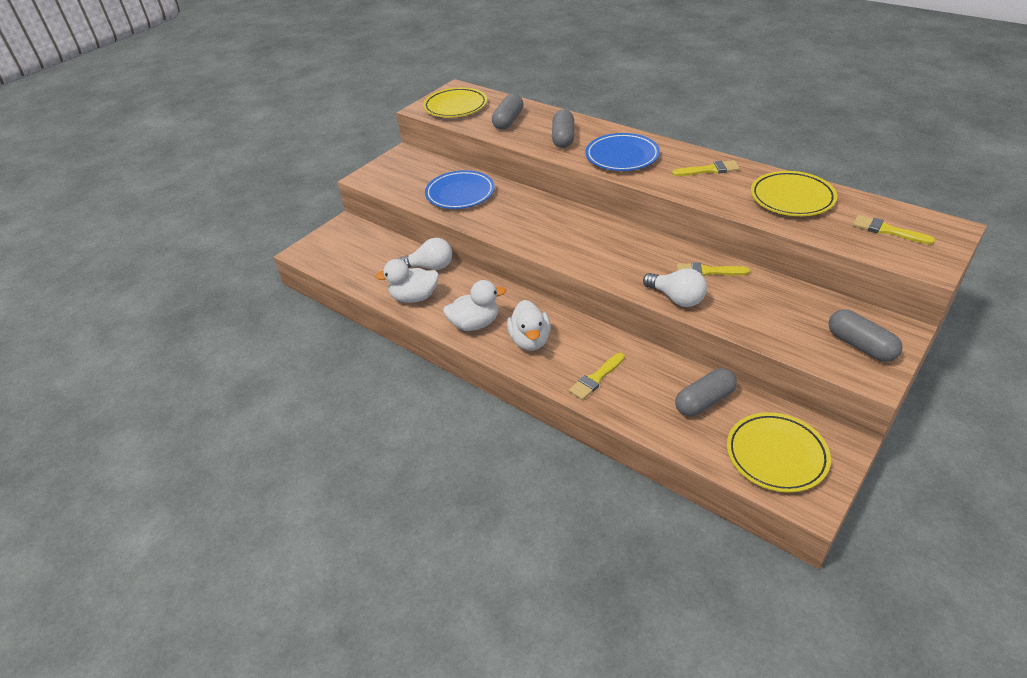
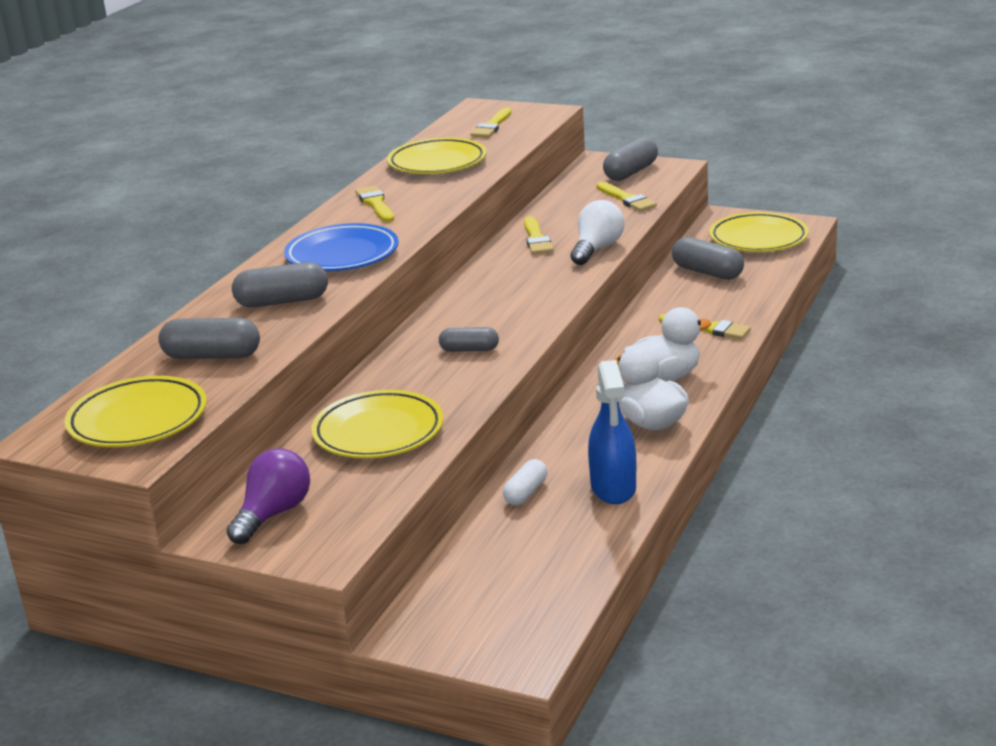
camera: 105 degrees left, 15 degrees down
(407, 165) = (273, 514): none -> purple light bulb
(414, 297) = (613, 488): white duck -> blue spray bottle
(430, 267) = (526, 493): white light bulb -> white capsule
(460, 194) = (378, 432): blue plate -> yellow plate
(537, 227) = (469, 350): none -> grey capsule
(786, 331) = (627, 199): none -> yellow brush

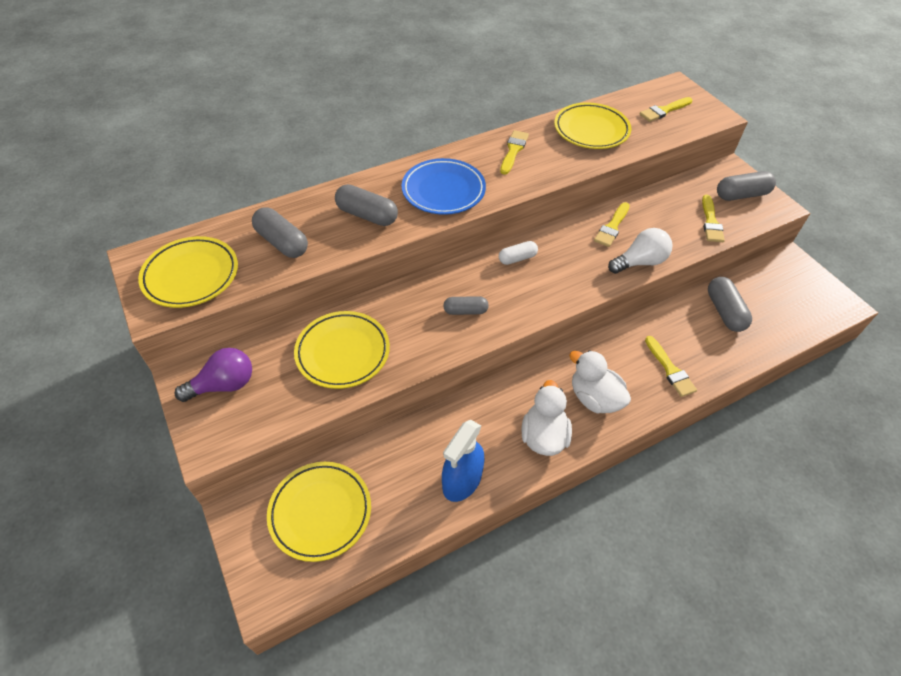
camera: 35 degrees right, 25 degrees up
(469, 350) = (465, 311): grey capsule -> grey capsule turned 45 degrees counterclockwise
(526, 493) = (412, 443): white capsule -> white capsule (517, 258)
(664, 377) = (594, 398): white duck -> white duck turned 150 degrees counterclockwise
(758, 239) = (794, 299): yellow plate -> yellow plate (320, 512)

